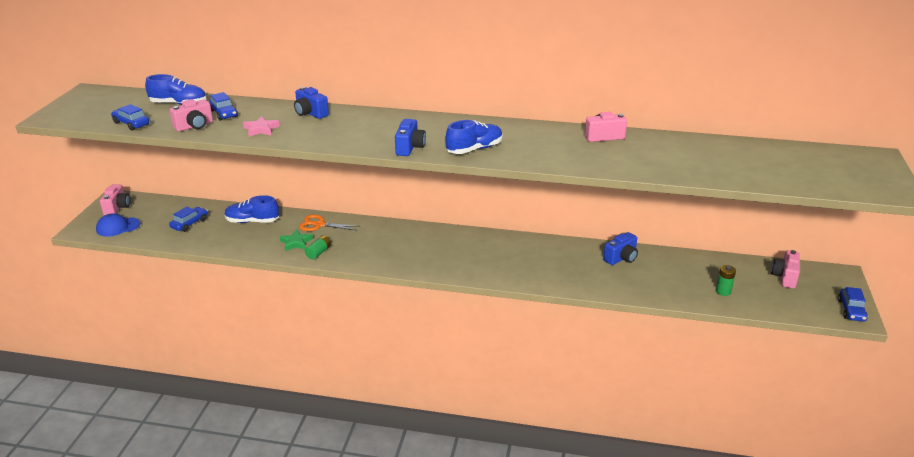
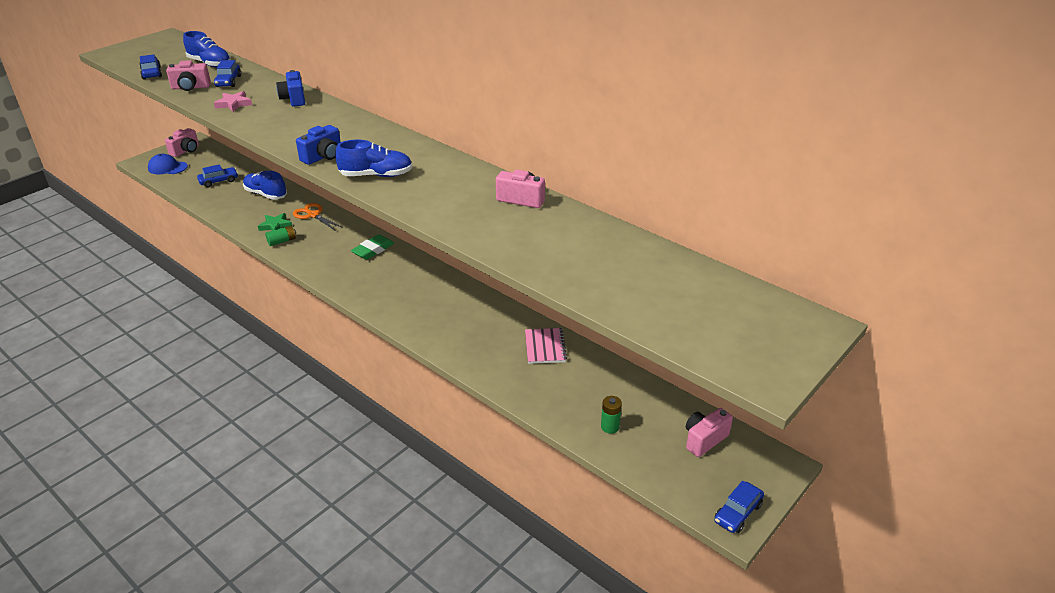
camera: 30 degrees right, 5 degrees up
(407, 235) = (373, 250): none -> green eraser
(621, 258) = (545, 347): blue camera -> pink notebook

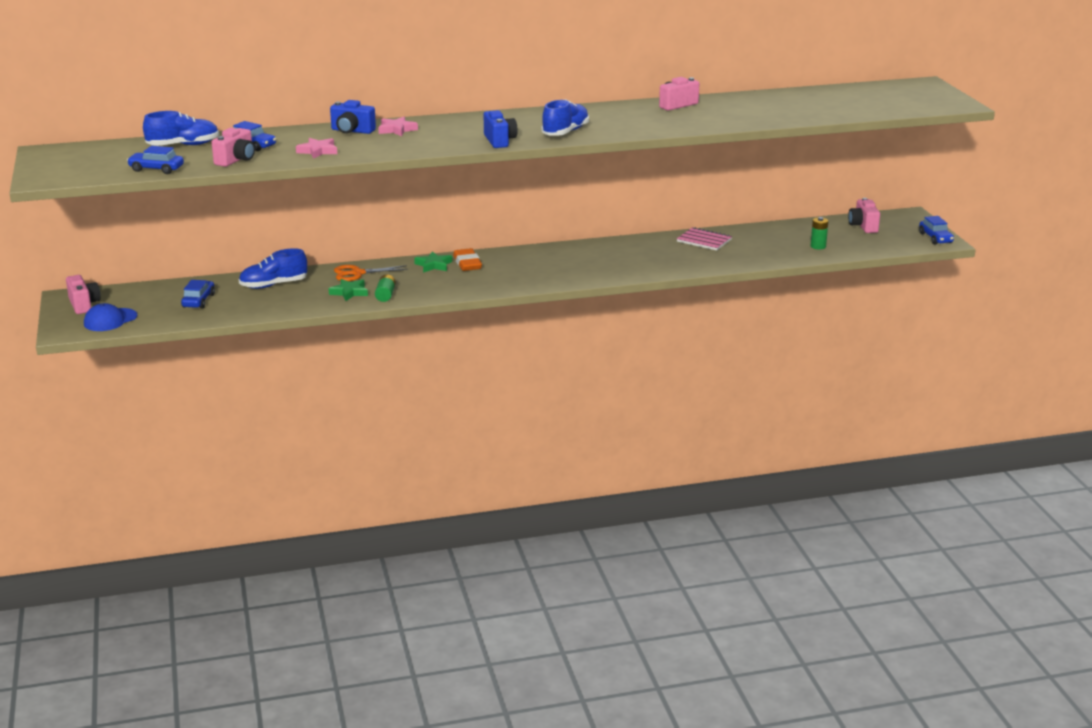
camera: 55 degrees left, 10 degrees down
(313, 112) = (397, 130): none -> pink star
(356, 238) = (433, 265): none -> green star
(373, 250) = (467, 263): green eraser -> orange eraser

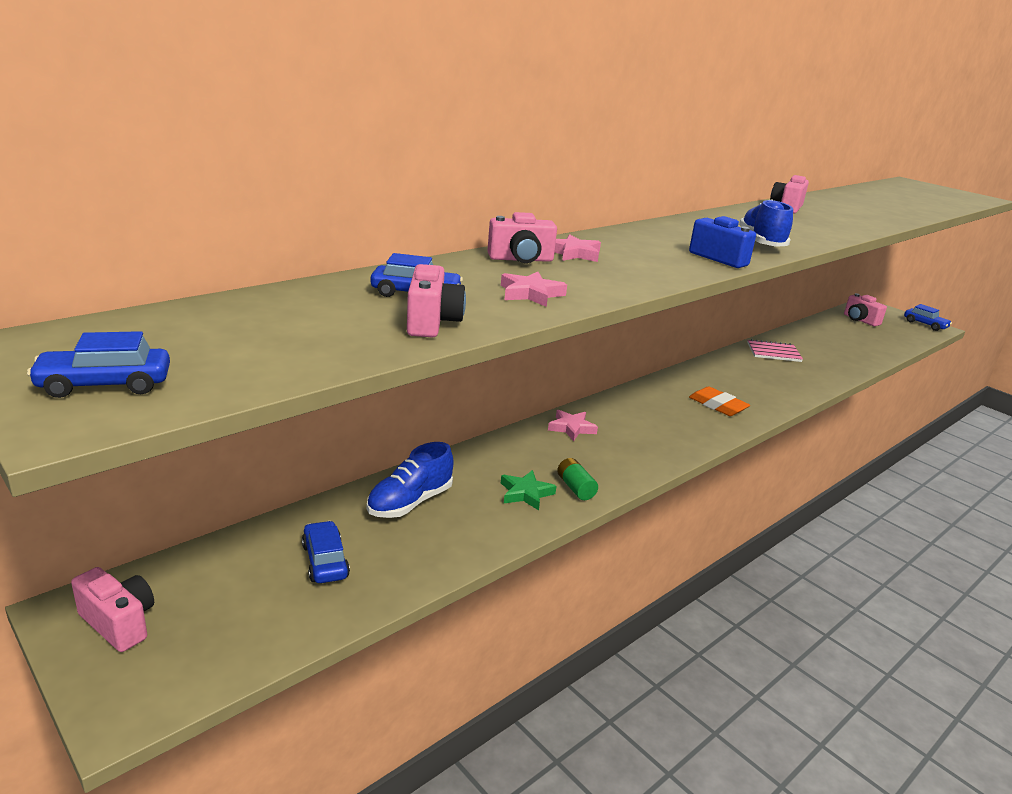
camera: 30 degrees left, 0 degrees up
(110, 320) = (201, 650): blue cap -> none
(156, 169) = (312, 358): blue car -> blue car (105, 385)
(183, 145) = (298, 305): blue shoe -> none
(352, 131) = (521, 259): blue camera -> pink camera
(357, 273) = (499, 458): orange scissors -> none
(433, 265) = (571, 428): green star -> pink star
(467, 263) = (604, 419): orange eraser -> orange eraser (717, 405)
(818, 246) = (865, 345): green battery -> none

